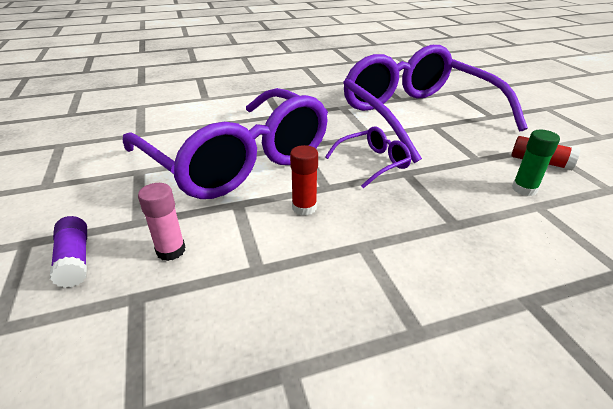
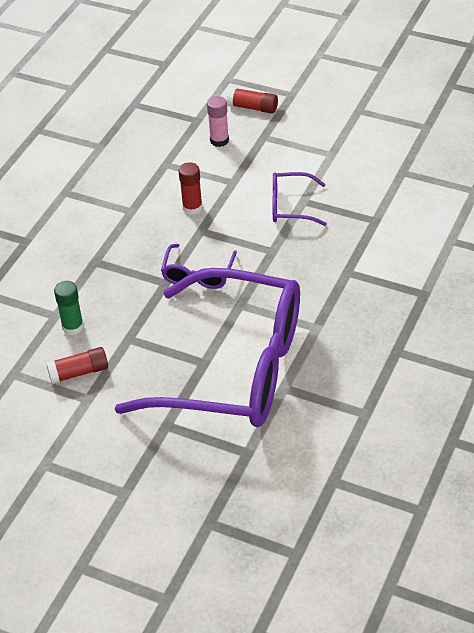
camera: 135 degrees right, 10 degrees up
(75, 260) = (252, 107): purple glue stick -> red glue stick
(237, 160) = (291, 206): purple glasses -> purple glasses, size x0.40

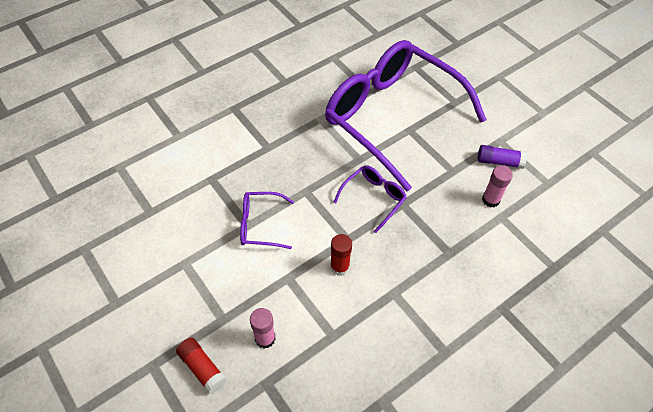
camera: 155 degrees left, 10 degrees up
(73, 327) = (490, 200): green glue stick -> pink glue stick
(79, 372) = (499, 162): red glue stick -> purple glue stick
(291, 206) = (261, 225): purple glasses -> purple glasses turned 150 degrees clockwise

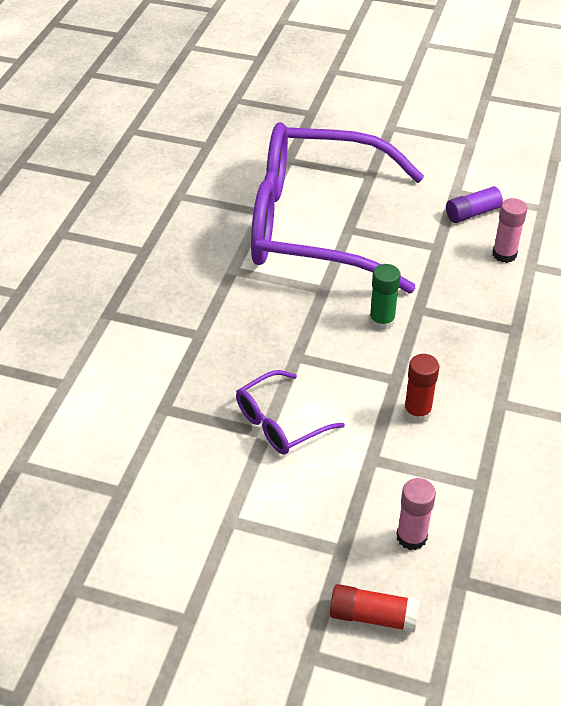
camera: 35 degrees left, 10 degrees down
(373, 198) = (382, 321): purple glasses -> green glue stick

